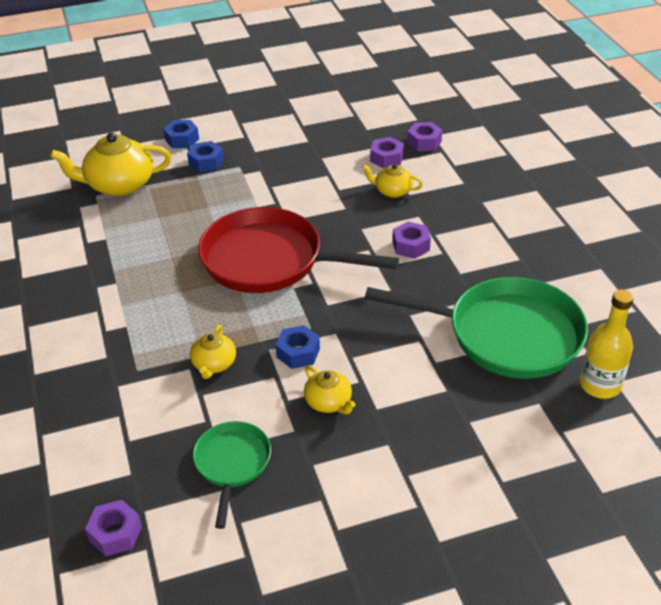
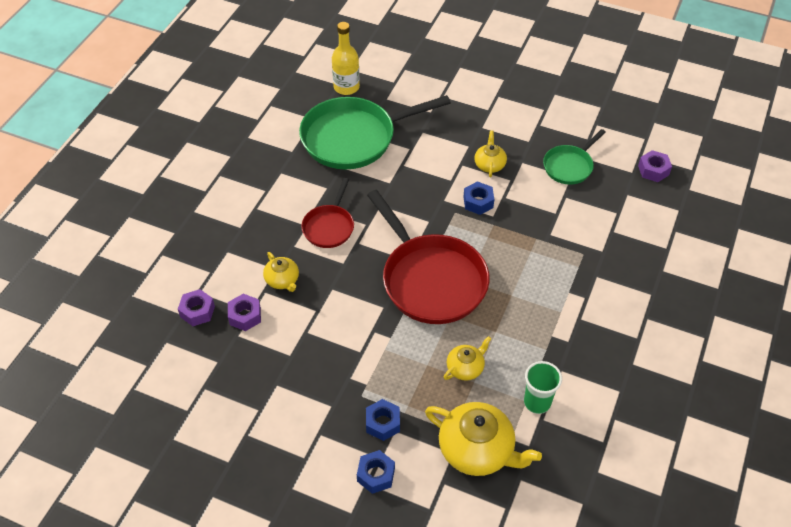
camera: 140 degrees left, 10 degrees up
(93, 233) = (537, 402): none -> green cup
(214, 364) = (533, 227): yellow teapot -> yellow teapot (465, 368)
(411, 246) = (329, 226): purple nut -> red pan
(505, 334) = (354, 138): green pan -> green pan turned 75 degrees counterclockwise

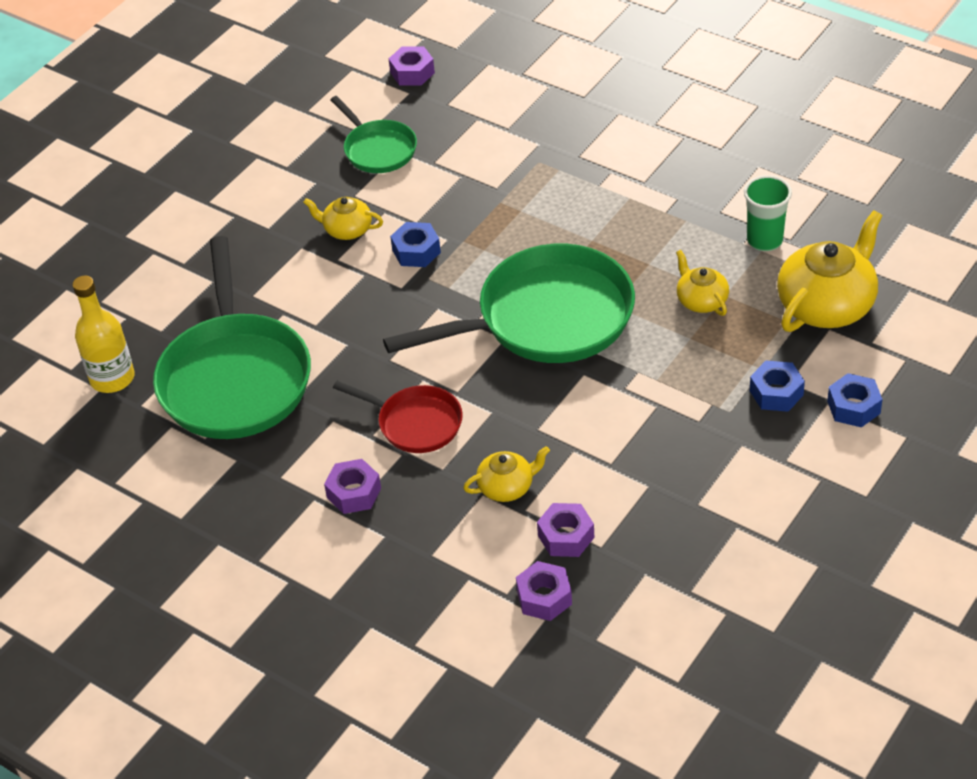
camera: 75 degrees left, 5 degrees down
(271, 207) = (354, 493): none -> purple nut
(430, 279) = (545, 318): red pan -> green pan

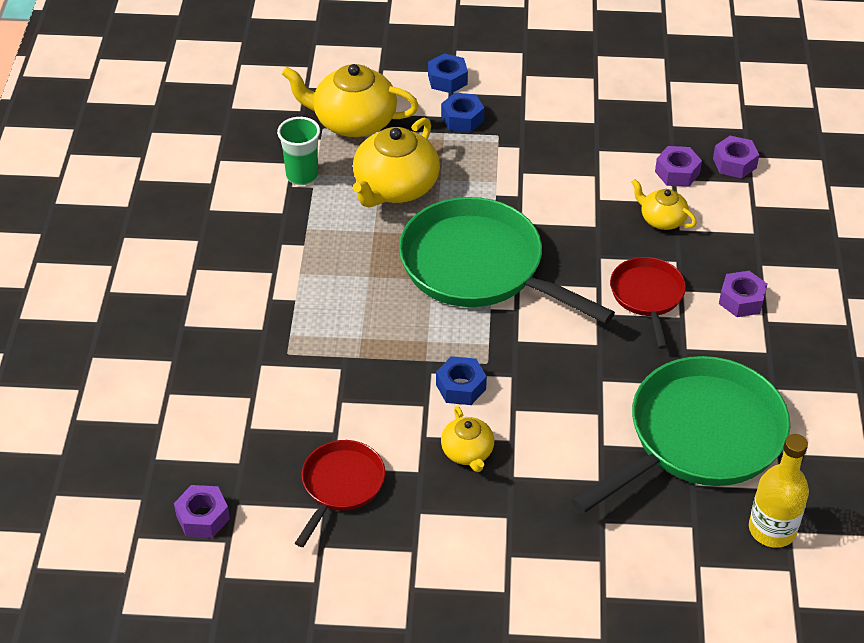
camera: 125 degrees left, 0 degrees up
(378, 149) = (340, 486): green pan -> red pan
(701, 300) = (395, 187): yellow teapot -> yellow teapot, size x1.88

